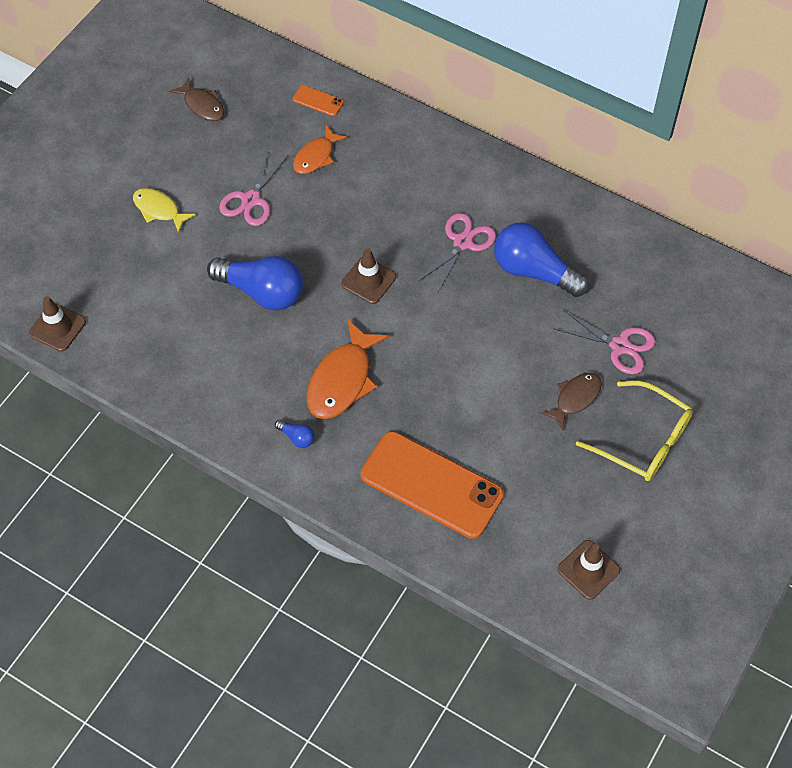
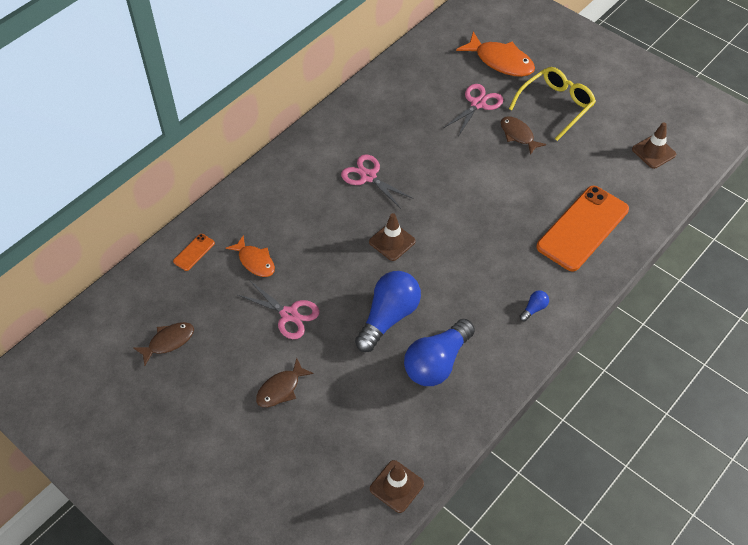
camera: 80 degrees left, 5 degrees down
(159, 210) = (281, 389): yellow fish -> brown fish
(342, 380) = (484, 271): orange fish -> orange fish (500, 61)
(533, 271) = (404, 139): blue light bulb -> blue light bulb (437, 362)

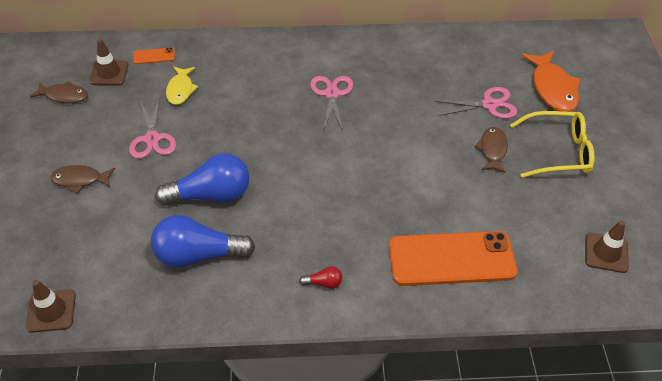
camera: 45 degrees right, 5 degrees down
(255, 261) = (180, 90): orange fish -> yellow fish
(392, 241) = (286, 148): brown traffic cone -> brown traffic cone (109, 73)
(534, 309) = (324, 283): blue light bulb -> red light bulb

